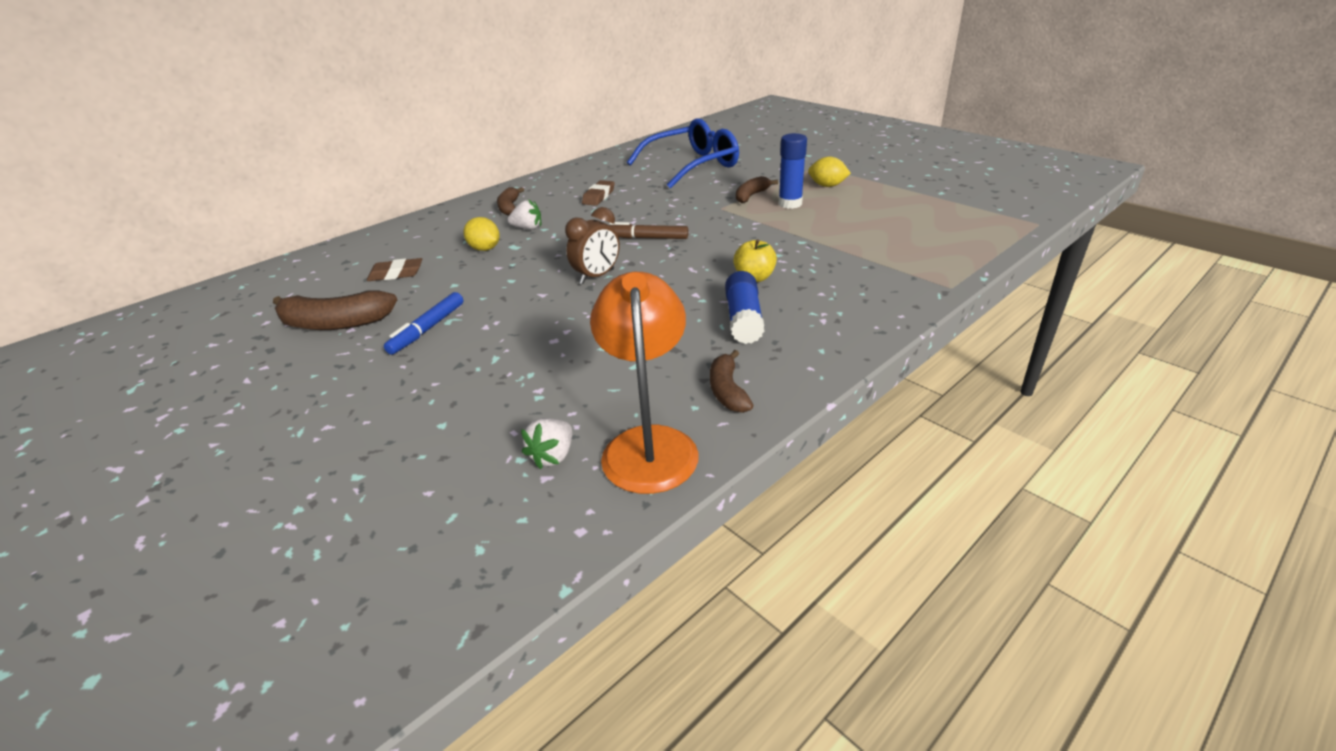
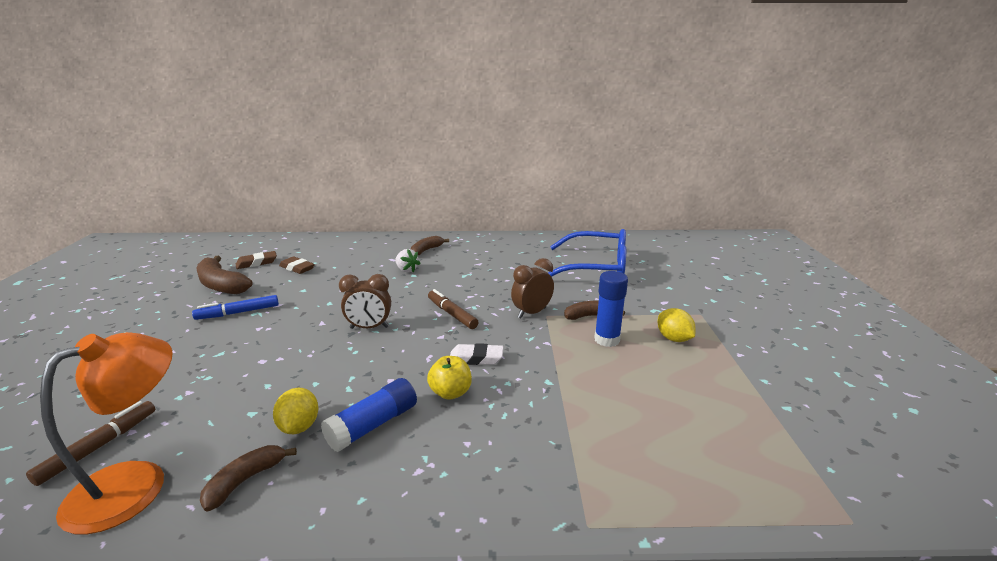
camera: 40 degrees right, 10 degrees down
(485, 249) = (360, 273): yellow lemon -> yellow lemon (299, 427)
(553, 456) = (99, 446): white strawberry -> brown marker
(599, 196) = (487, 266): brown eraser -> brown eraser (257, 263)
(706, 211) = (532, 313): none -> brown clock
(728, 253) = (476, 358): none -> white eraser

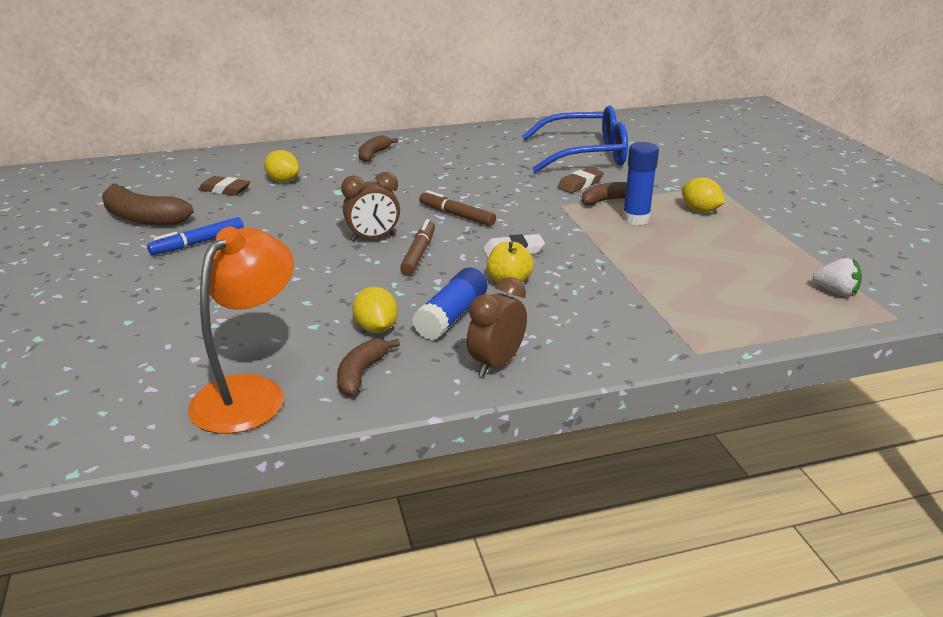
camera: 15 degrees left, 5 degrees up
(99, 446) = (173, 374): brown marker -> brown marker (419, 253)
(257, 263) = (164, 190): brown eraser -> brown eraser (580, 184)
(344, 265) = (283, 181): none -> yellow lemon
(406, 270) = (367, 178): white strawberry -> white strawberry (835, 292)
(532, 313) = (543, 204): brown clock -> brown clock (496, 364)

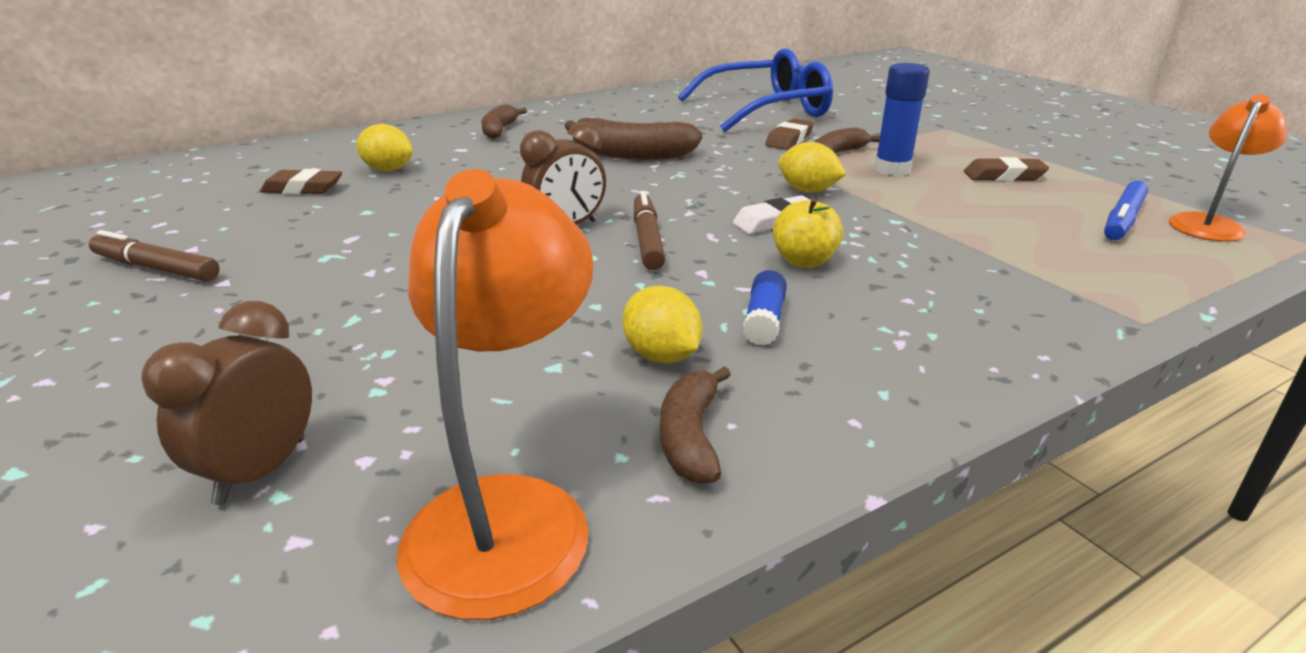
camera: 15 degrees left, 0 degrees up
(143, 218) = (179, 238): brown banana -> brown banana (631, 155)
(198, 243) = (289, 264): blue marker -> blue marker (1122, 220)
(452, 316) = (764, 320): blue glue stick -> blue glue stick, size x0.63
(456, 215) = (663, 187): brown marker -> brown marker (156, 268)
(496, 364) = (892, 384): brown clock -> brown clock (261, 470)
(700, 210) = (955, 153): yellow lemon -> yellow lemon (808, 191)
(718, 234) = (1003, 176): none -> brown eraser
(835, 292) = (1208, 224): white strawberry -> orange lamp

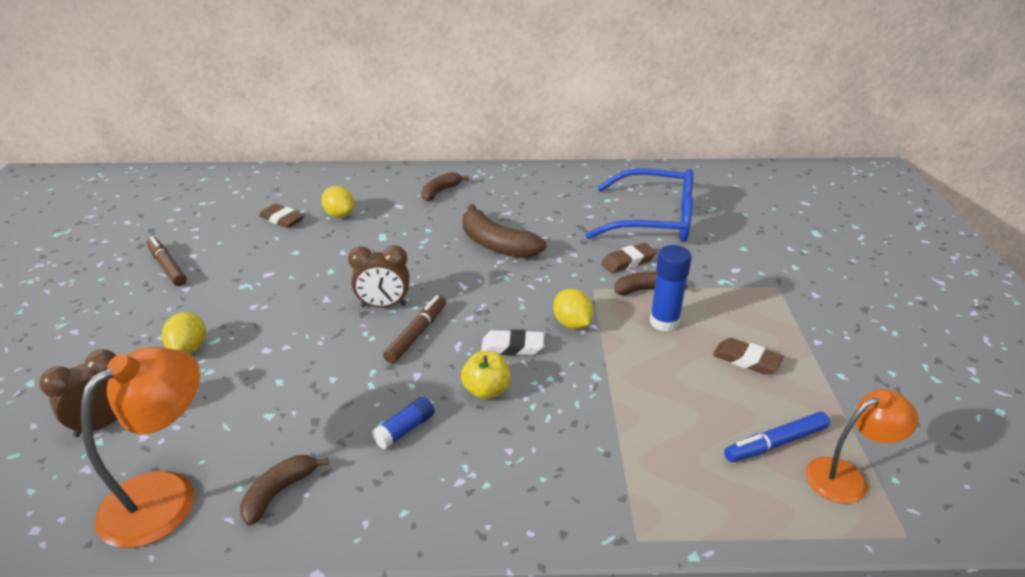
camera: 30 degrees right, 5 degrees up
(661, 356) = (324, 431): yellow lemon -> yellow lemon (189, 349)

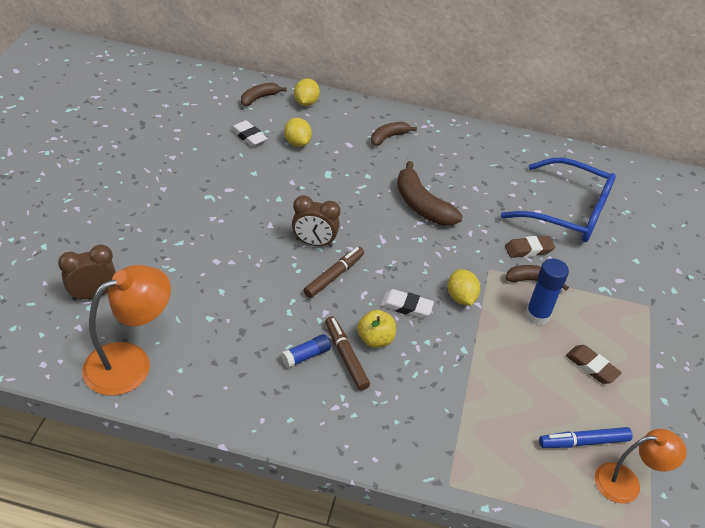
camera: 10 degrees right, 10 degrees up
(167, 266) = (151, 163): brown marker -> brown marker (346, 356)
(189, 349) = (159, 245): yellow lemon -> yellow lemon (306, 103)
(279, 492) = (207, 381): brown banana -> brown banana (259, 98)
(282, 219) = (249, 136): brown eraser -> white eraser

